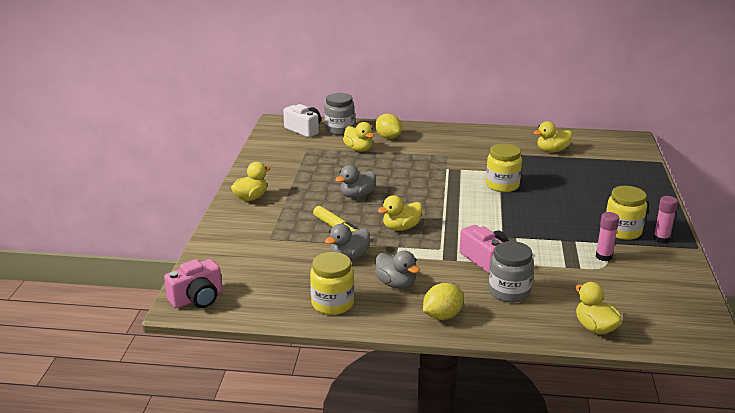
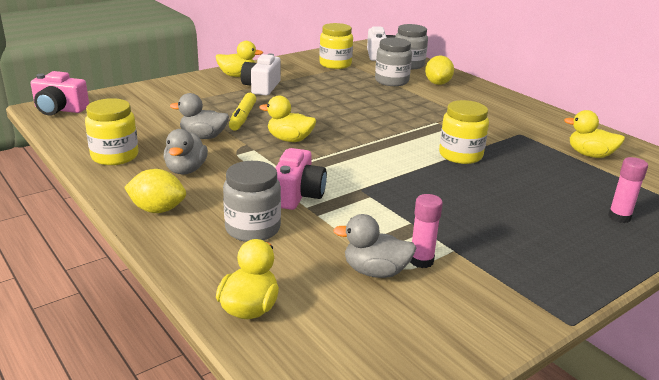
camera: 45 degrees right, 0 degrees up
(291, 198) = (261, 87): none -> white camera
(357, 195) = (312, 106): grey duck -> grey duck (375, 271)
(359, 149) = (391, 81): yellow duck -> grey jar
(622, 231) = (503, 254): yellow jar -> yellow jar (335, 64)
(661, 239) = (537, 288): pink glue stick -> pink glue stick (619, 217)

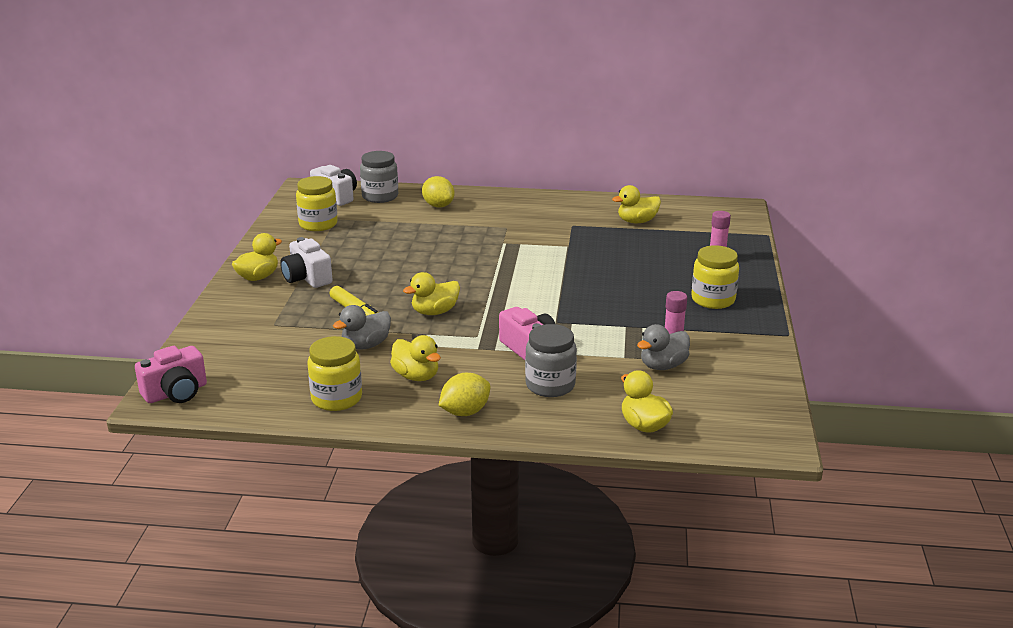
camera: 45 degrees left, 0 degrees up
(186, 170) = (416, 376): grey duck -> yellow duck
(391, 81) = (399, 220): grey jar -> none
(460, 155) = (567, 262): yellow jar -> yellow jar (713, 300)

